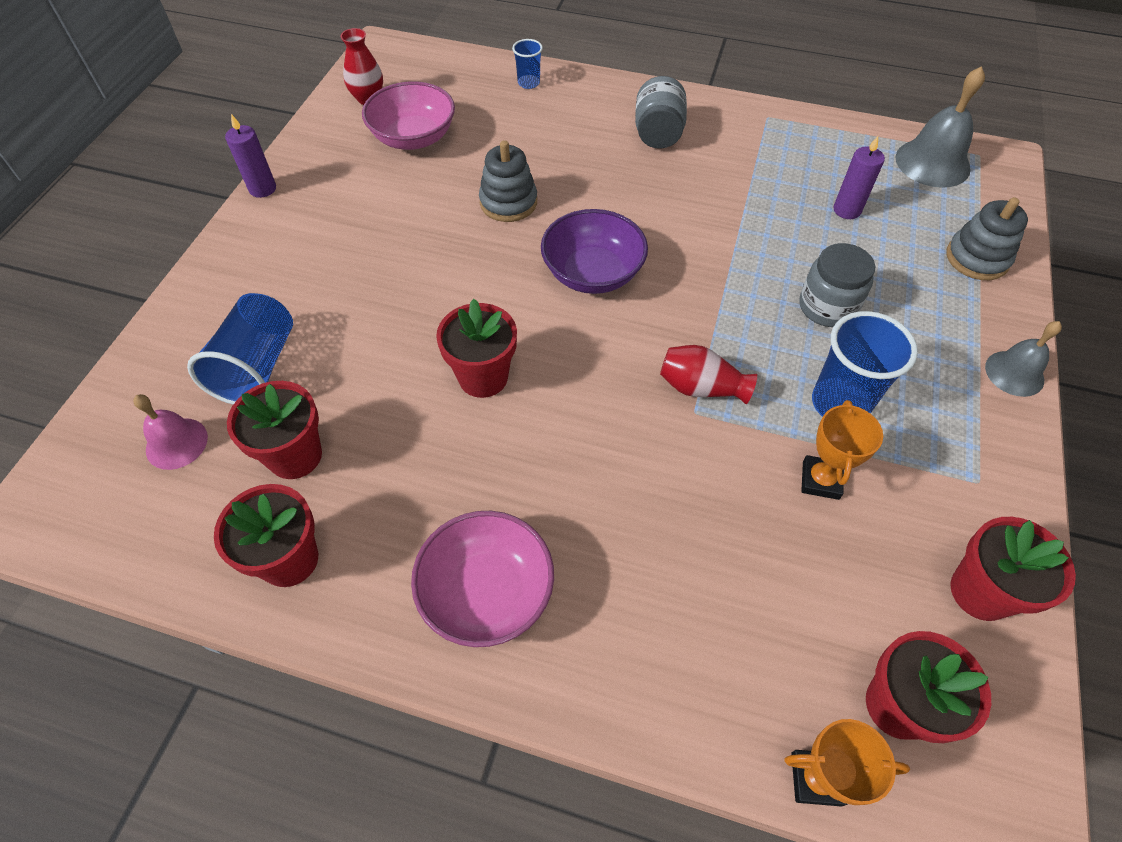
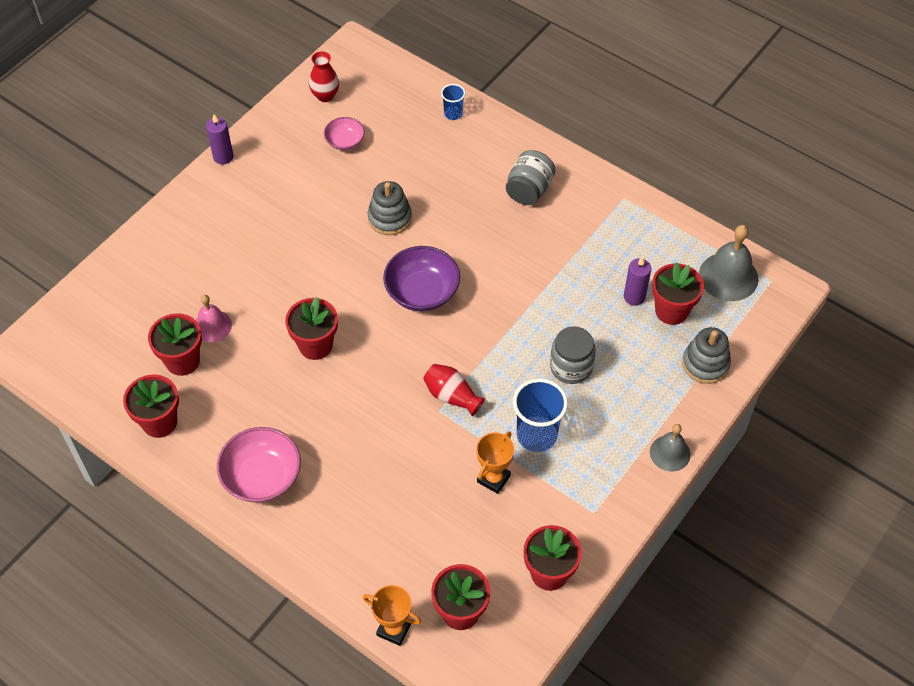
camera: 20 degrees right, 0 degrees up
(176, 443) = (116, 331): pink bell -> pink bell (212, 326)
(257, 367) = (178, 294): blue cup -> none
(413, 138) = (345, 142): pink bowl -> pink bowl, size x0.58
(898, 213) = (671, 311): none -> red flower pot

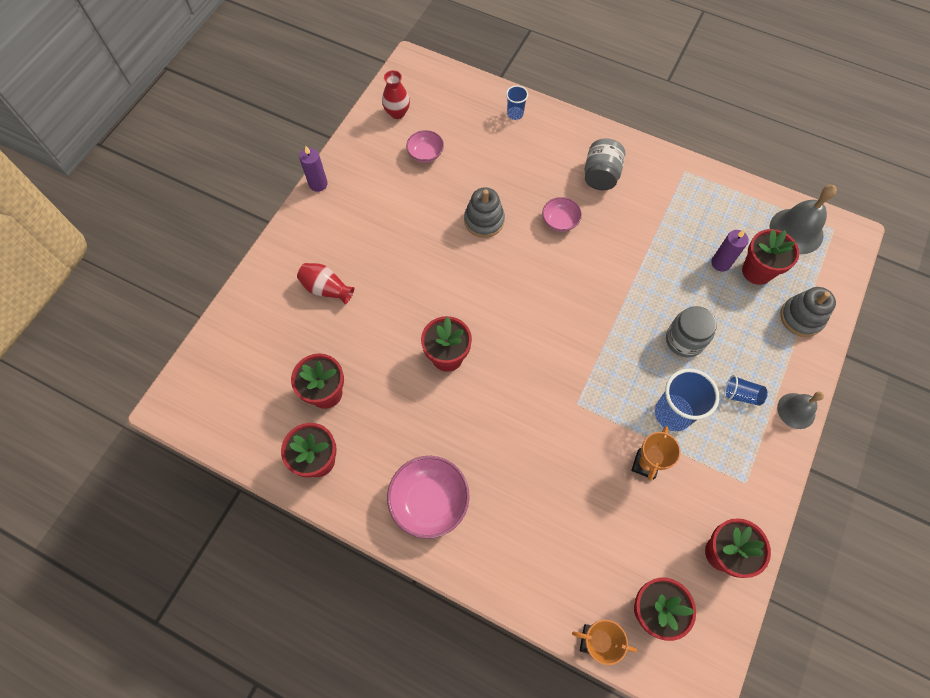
camera: 10 degrees left, 10 degrees up
(212, 326) = (346, 352): pink bell -> none
(422, 292) = (531, 288): purple bowl -> none
(452, 396) = (585, 387): red vase -> red vase (326, 289)
(471, 230) = (560, 221): none -> pink bowl
(615, 429) = (741, 395): none -> blue cup

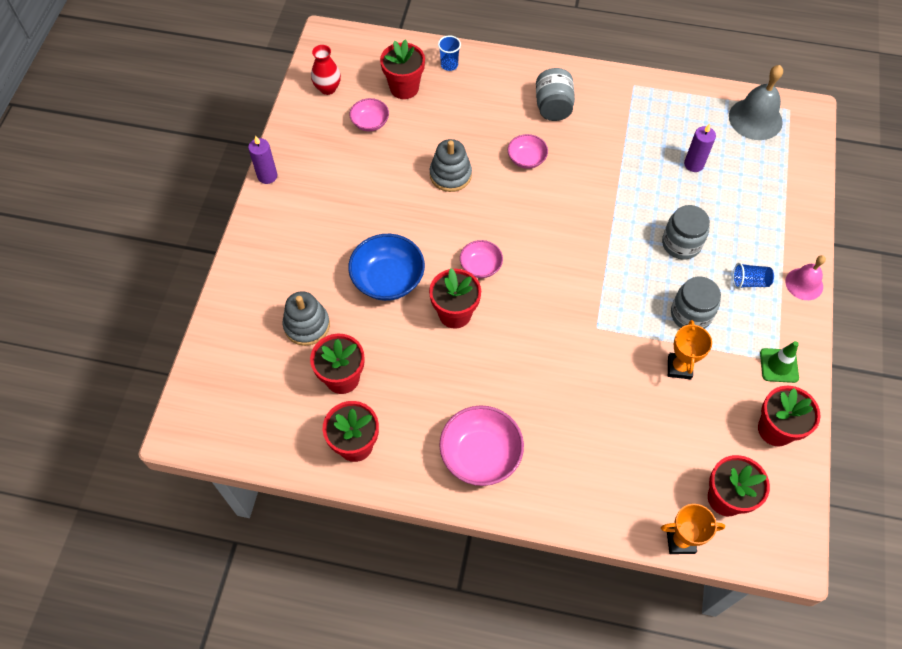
camera: 15 degrees left, 5 degrees down
(326, 289) = (310, 277): red vase -> none
(396, 308) = (388, 279): none -> blue bowl
(485, 316) = (480, 266): none -> pink bowl
(672, 413) = (690, 314): blue cup -> grey jar
(745, 488) = (779, 365): none -> green traffic cone
(757, 271) = (730, 164): red flower pot -> red flower pot (404, 88)
(796, 410) = (804, 284): grey bell -> pink bell
(801, 317) = (783, 198): grey stacking toy -> grey stacking toy (307, 325)

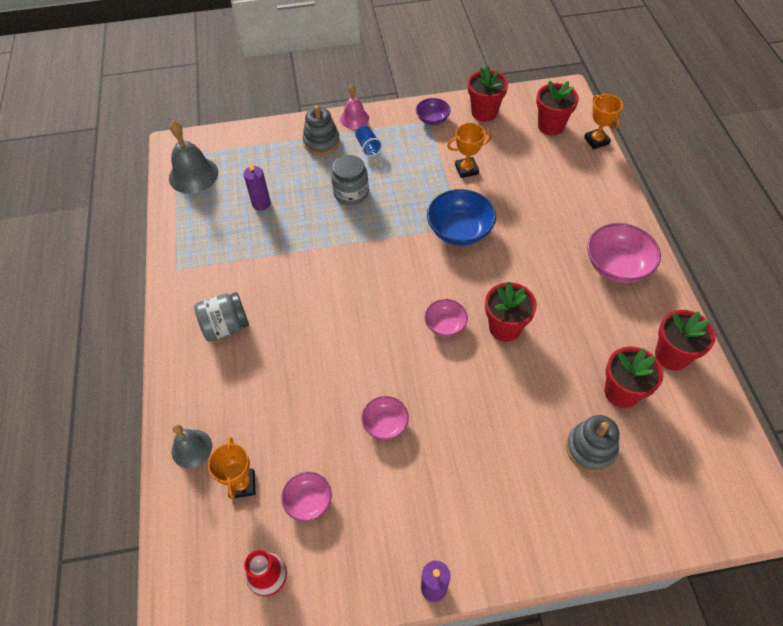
camera: 110 degrees left, 5 degrees down
(388, 279) = (500, 396): blue bowl -> blue bowl (459, 230)
(404, 88) = (242, 484): red flower pot -> orange trophy
(449, 65) = (191, 448): blue cup -> grey bell
(450, 175) = (350, 388): grey stacking toy -> grey stacking toy (321, 142)
(526, 159) = (303, 328): pink bowl -> pink bowl (385, 424)
(690, 314) = (416, 173): grey jar -> none
(779, 365) = (432, 119): green traffic cone -> purple bowl

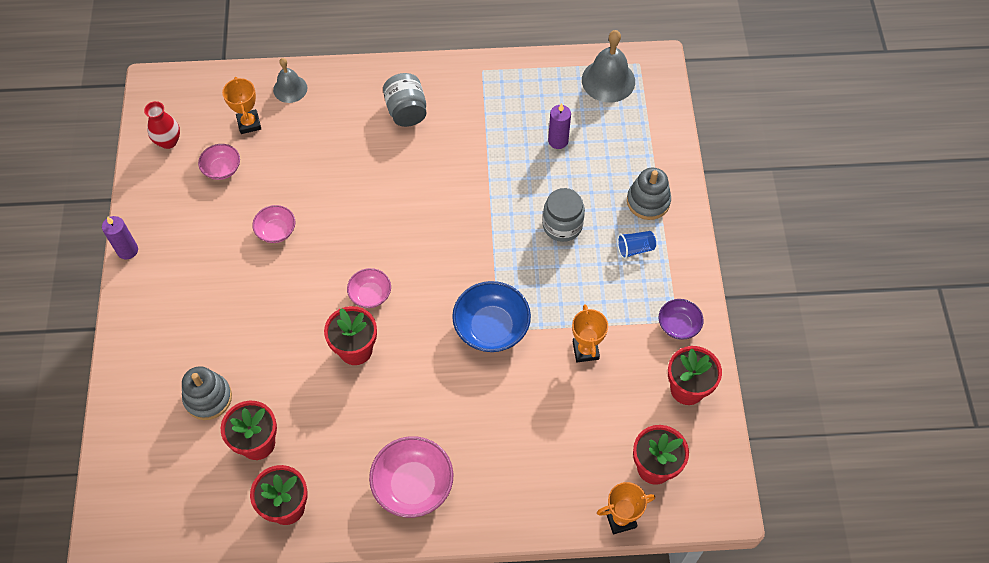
camera: 95 degrees right, 5 degrees up
(242, 484) = (249, 123): orange trophy -> orange trophy turned 75 degrees clockwise
(354, 118) = (686, 238): pink bell -> none

